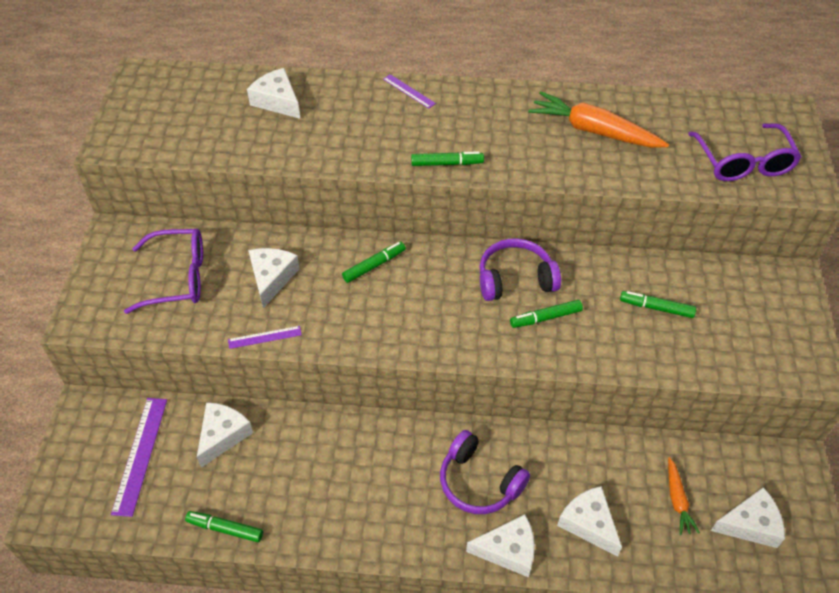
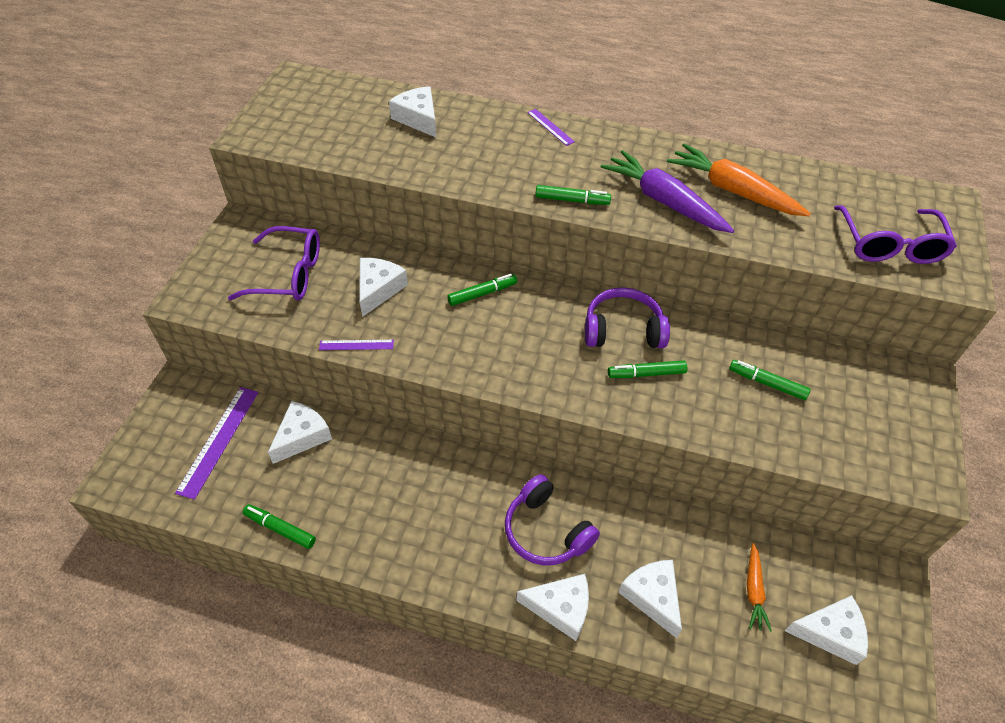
camera: 10 degrees right, 0 degrees up
(533, 151) = (664, 201): none -> purple carrot

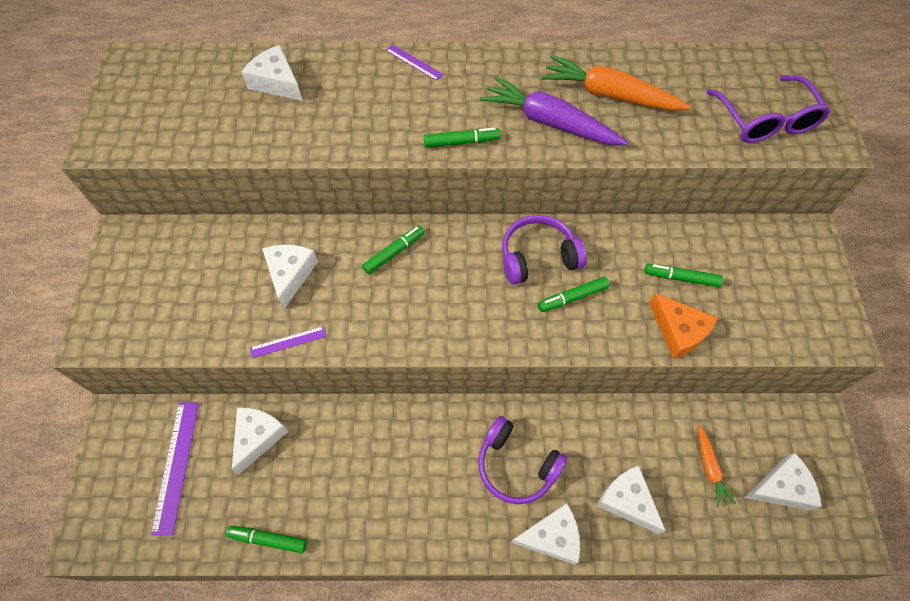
camera: 15 degrees left, 10 degrees up
(288, 274) = (192, 281): purple glasses -> none
(748, 431) = (678, 331): none -> orange cheese

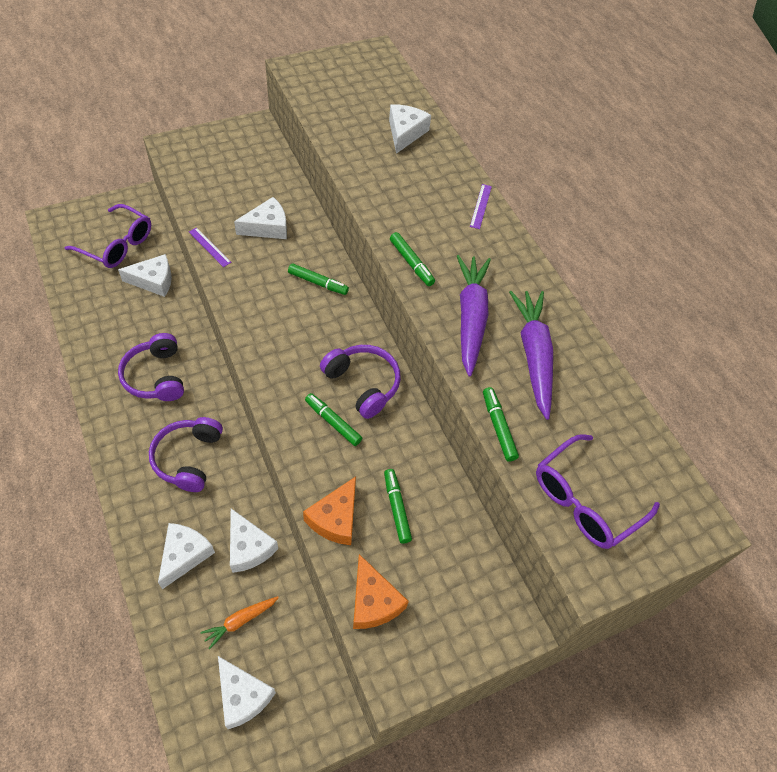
camera: 60 degrees right, 5 degrees down
(176, 465) = (117, 244): purple ruler -> purple glasses
(268, 540) = (79, 316): green marker -> green marker (498, 427)
(397, 471) = (156, 376): none -> purple headphones
(551, 537) = (134, 503): white cheese -> white cheese (248, 547)
(610, 95) = (533, 356): orange carrot -> purple carrot
(768, 329) = (373, 601): none -> orange cheese

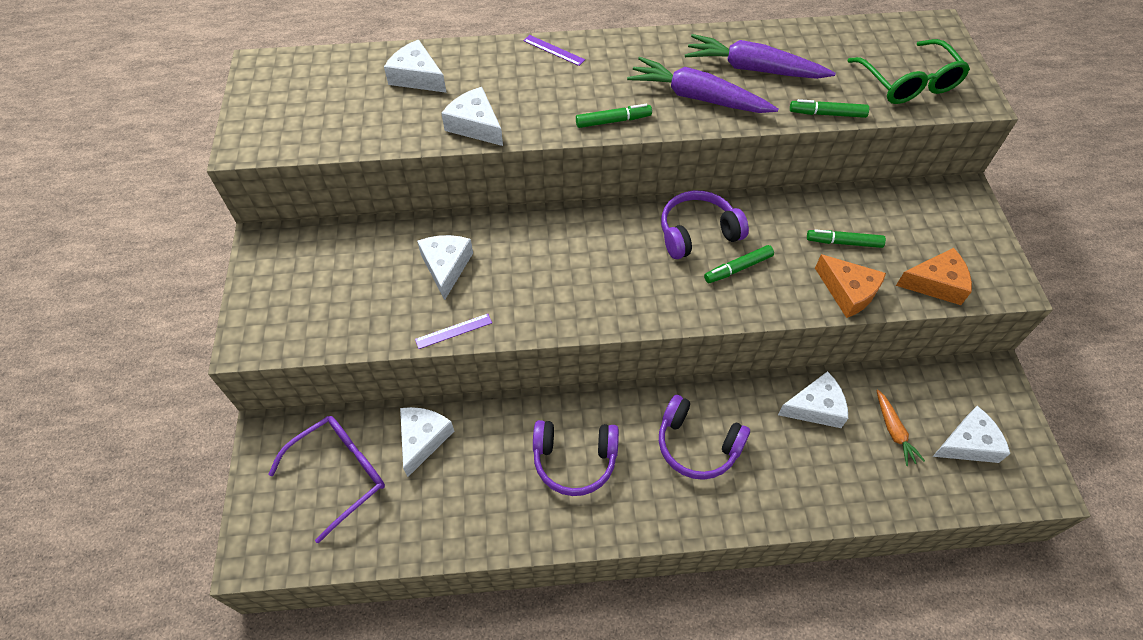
camera: 65 degrees left, 0 degrees up
(184, 555) = (815, 469): white cheese -> white cheese (475, 125)
(318, 283) = (550, 238): green marker -> none
(585, 500) = (908, 83): purple glasses -> green glasses

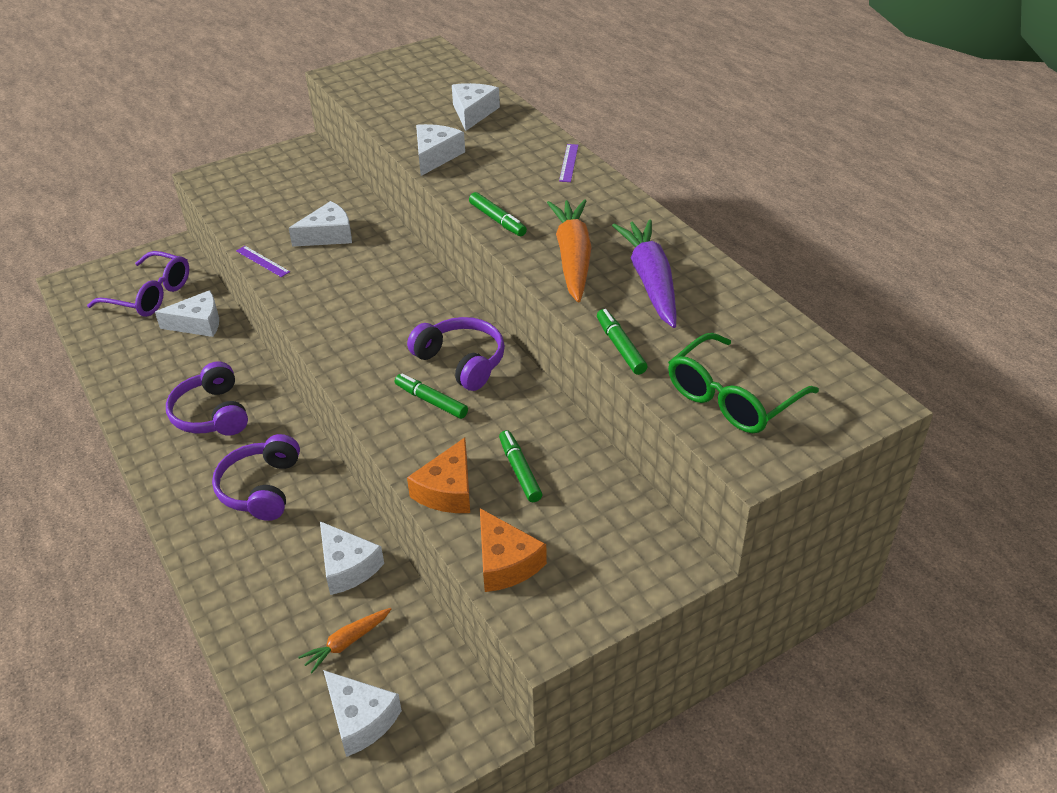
camera: 65 degrees right, 15 degrees down
(698, 97) = (573, 258): purple carrot -> orange carrot

